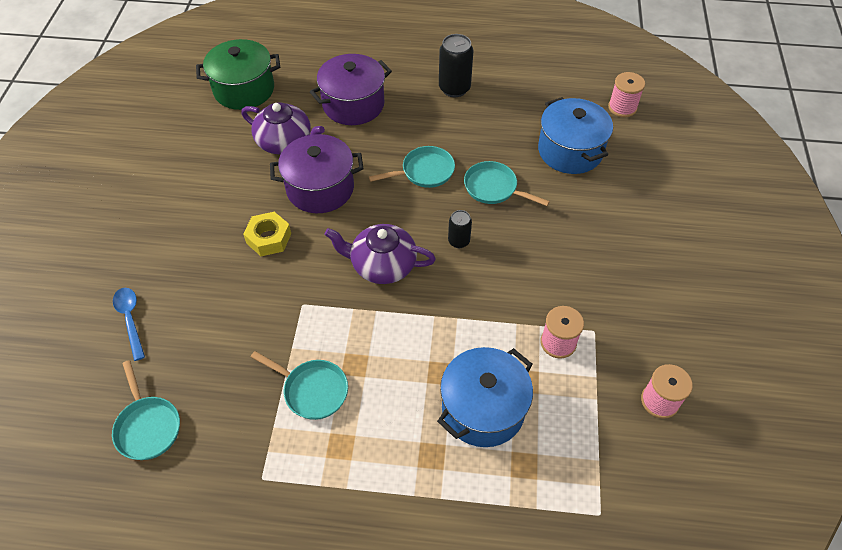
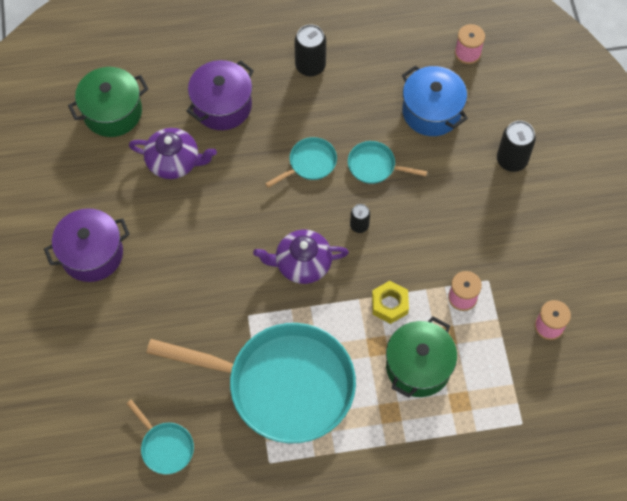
camera: 15 degrees left, 10 degrees up
(130, 320) = (111, 364): blue spoon -> none
(269, 238) = (197, 262): yellow nut -> yellow nut (389, 304)
(312, 390) = (282, 385): turquoise pan -> turquoise pan, size x2.41
(320, 188) = (223, 202): purple pot -> purple pot (92, 254)
(483, 409) = (418, 366): blue pot -> green pot
(649, 213) = (511, 160): none -> black can

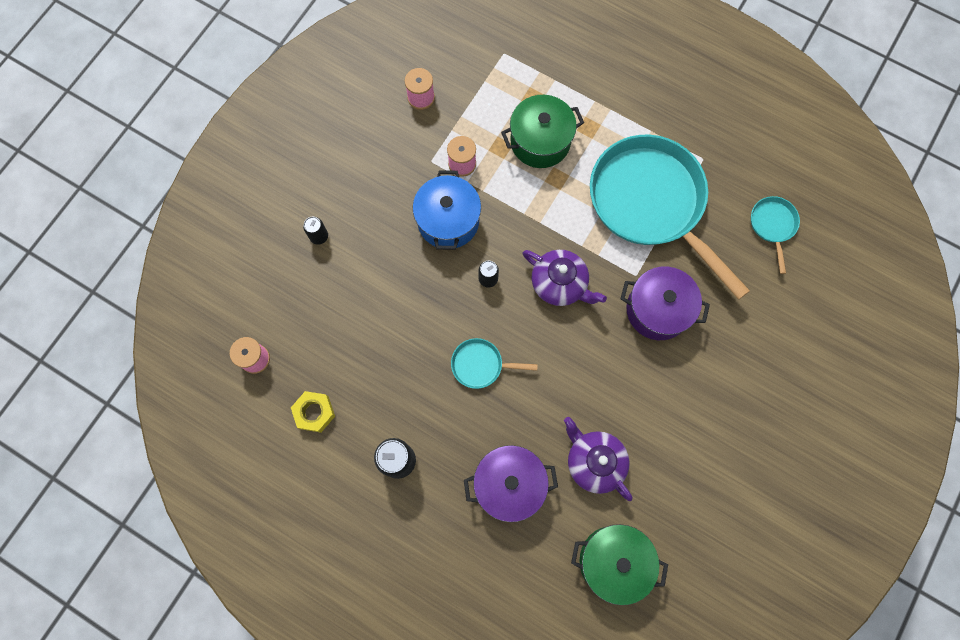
camera: 140 degrees left, 10 degrees up
(92, 254) = (727, 428): purple pot -> purple pot (657, 310)
(375, 166) = (430, 319): turquoise pan -> none
(389, 304) = (520, 200): yellow nut -> yellow nut (314, 412)
(431, 111) = (338, 329): blue pot -> blue pot (448, 221)
(511, 160) = (319, 236): black can -> black can, size x0.59

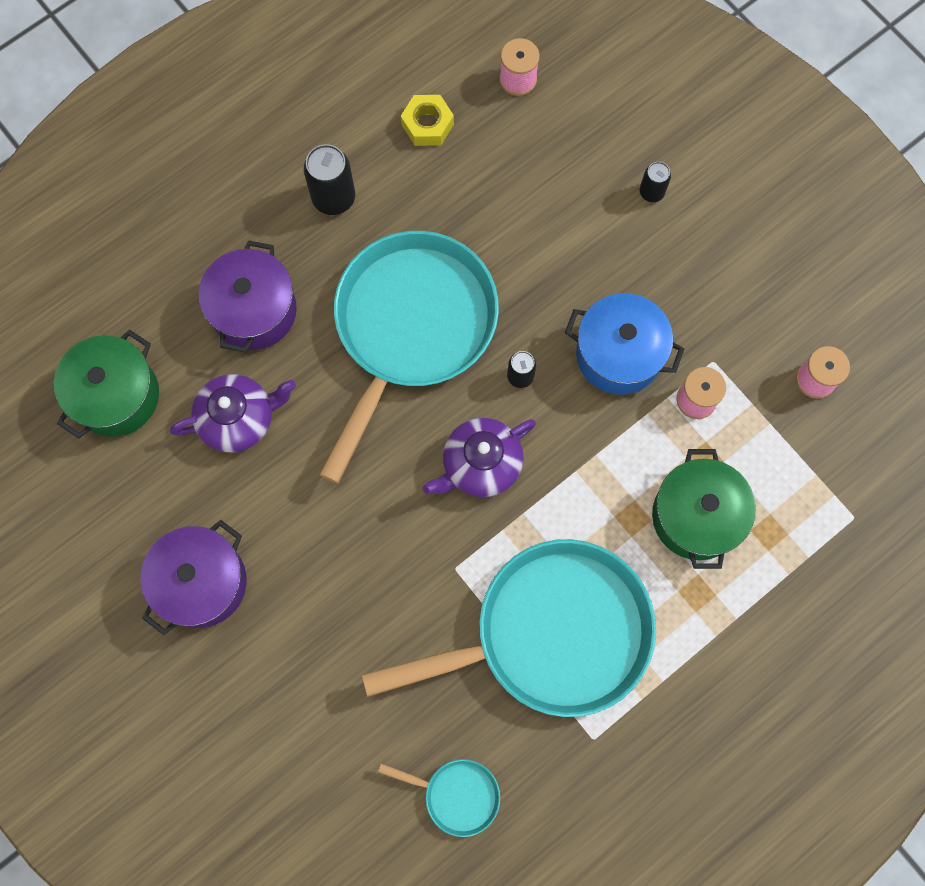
camera: 110 degrees right, 0 degrees up
(480, 365) = (411, 328): turquoise pan -> turquoise pan, size x2.41
(657, 310) = (397, 577): purple pot -> purple pot (202, 582)

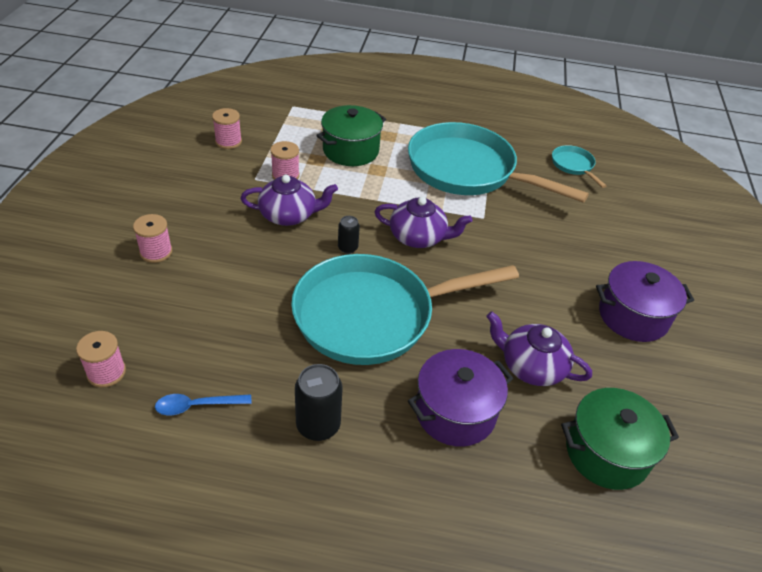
camera: 135 degrees left, 30 degrees down
(427, 124) = (197, 406): yellow nut -> blue spoon
(619, 354) = (289, 215): blue pot -> purple teapot
(651, 192) = (156, 252): black can -> pink spool

